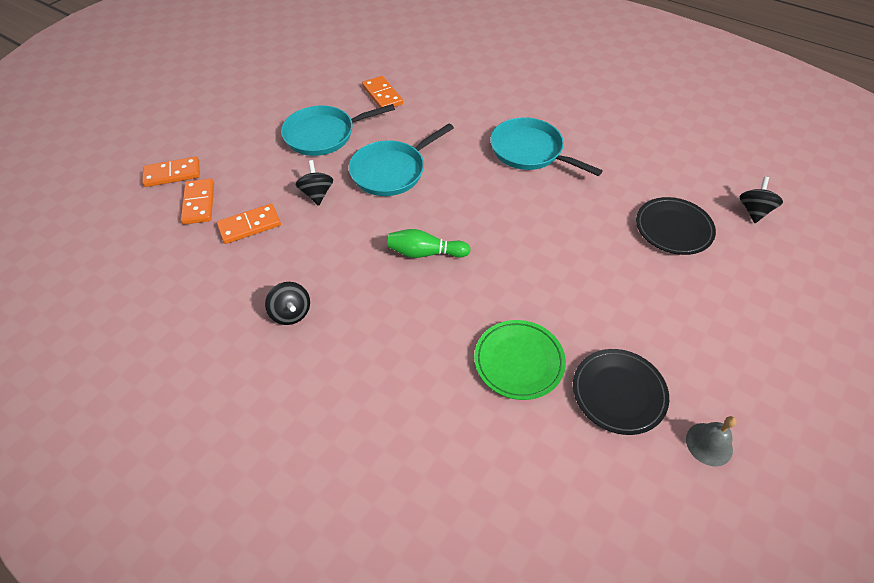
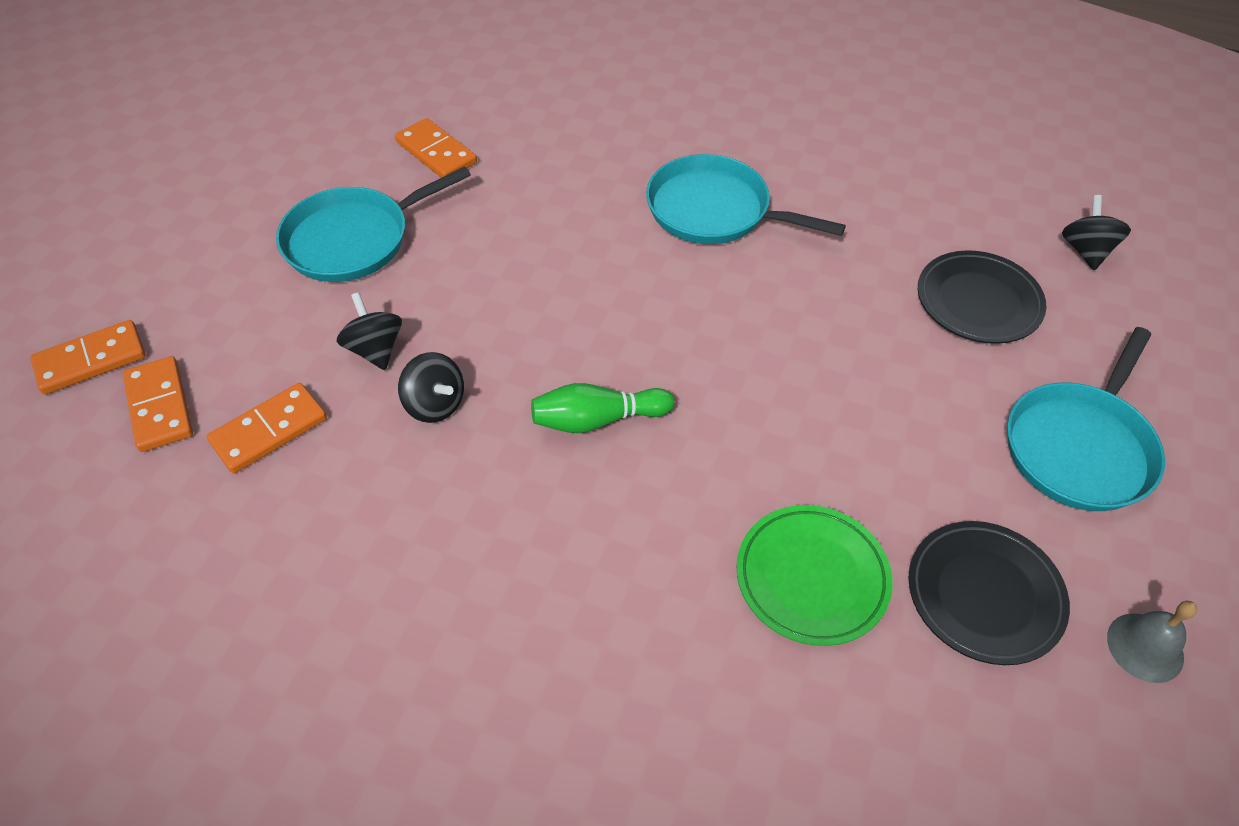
camera: 15 degrees left, 0 degrees up
(291, 313) = (396, 577): black spinning top -> black spinning top (435, 404)
(391, 171) = (494, 285): turquoise pan -> turquoise pan (1080, 447)

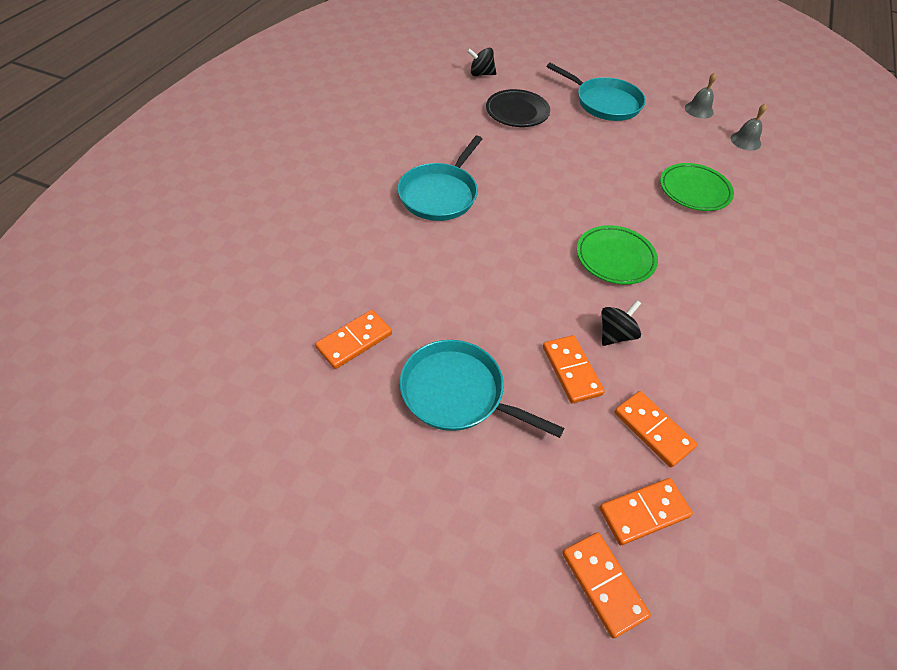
camera: 90 degrees left, 0 degrees up
(353, 240) = (457, 393): turquoise pan -> turquoise pan turned 150 degrees clockwise
(375, 349) = (571, 370): black spinning top -> orange domino
(597, 420) = (615, 258): green bowling pin -> green plate
(984, 595) = (688, 143): black plate -> none
(1046, 737) = (745, 141): none -> grey bell

